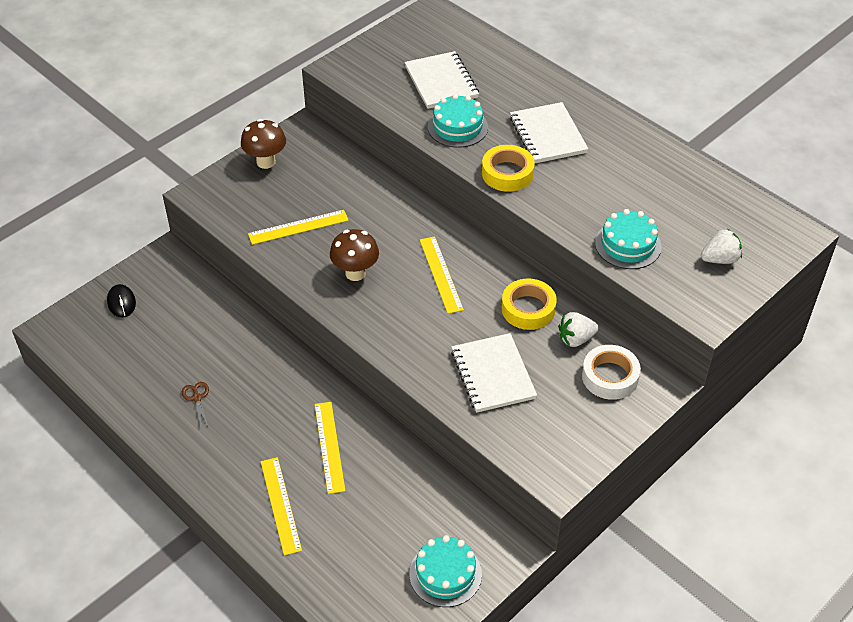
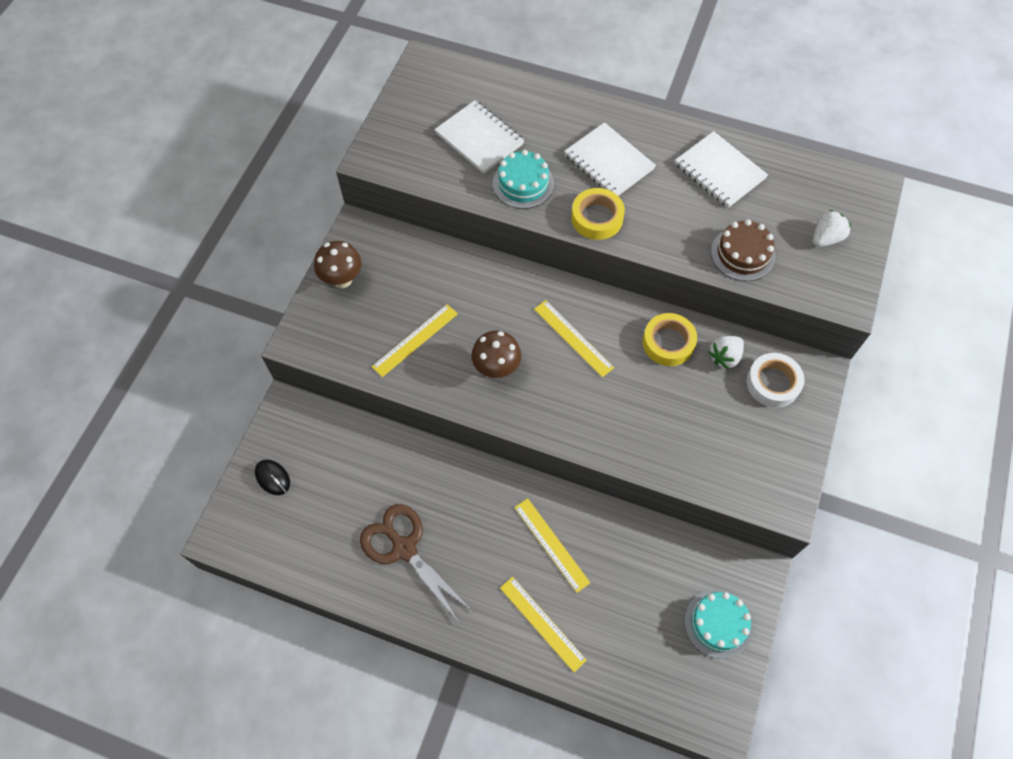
camera: 25 degrees left, 15 degrees up
(197, 398) = (404, 548): brown scissors -> brown scissors, size x2.37
(493, 374) = (676, 424): white notebook -> white notebook (719, 171)
(628, 244) = (742, 254): turquoise cake -> brown cake

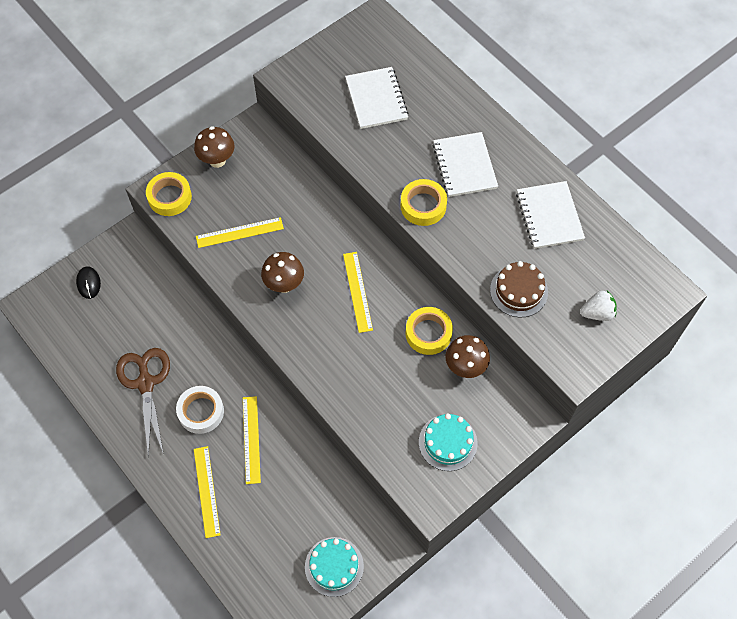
camera: 30 degrees right, 0 degrees up
(316, 341) = (169, 197): none -> yellow tape
(523, 183) = (385, 151): turquoise cake -> turquoise cake (448, 442)
(724, 357) = (465, 367): white strawberry -> brown mushroom
(773, 383) = (489, 407): white tape -> white tape (201, 412)

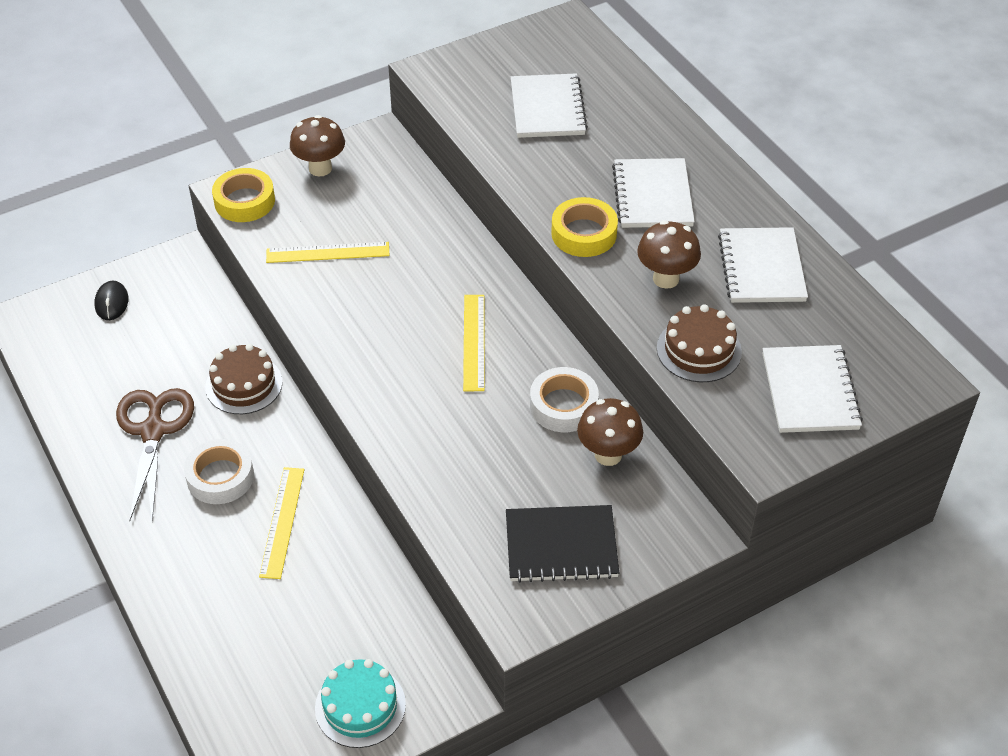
camera: 10 degrees right, 15 degrees down
(199, 336) = (244, 384): none -> brown cake
(206, 491) = (200, 578): yellow ruler -> none
(284, 284) = (373, 320): brown mushroom -> brown mushroom (666, 279)
(428, 333) = (563, 405): yellow tape -> white tape
(448, 442) = (561, 546): turquoise cake -> black notebook
(597, 313) = (809, 391): white strawberry -> white notebook

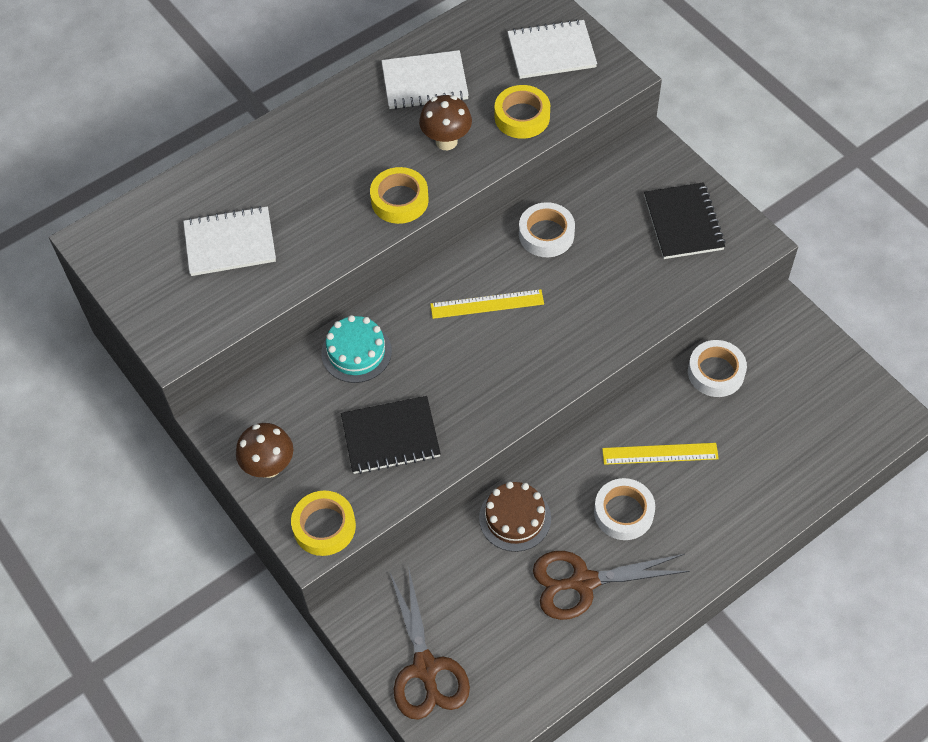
camera: 95 degrees left, 10 degrees up
(111, 302) = (425, 668): black mouse -> brown scissors
(328, 253) = (390, 436): yellow ruler -> black notebook
(360, 706) = (811, 367): turquoise cake -> turquoise cake (356, 352)
(377, 597) = (716, 372): none -> white tape
(608, 455) = (590, 201): brown mushroom -> none
(652, 196) = (346, 156): white notebook -> none
(699, 350) = (522, 117): brown cake -> yellow tape

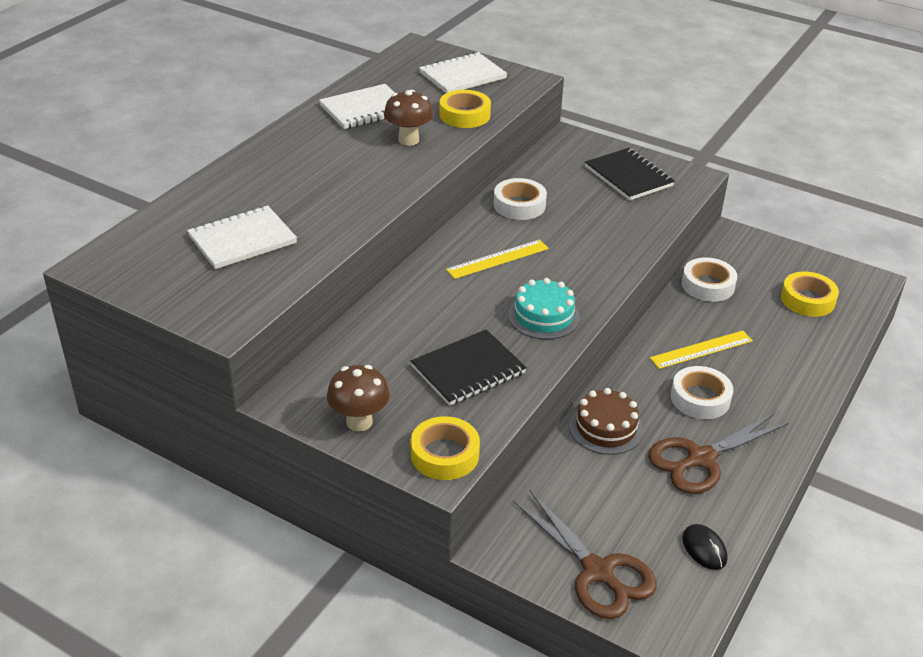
camera: 25 degrees left, 20 degrees down
(356, 352) = (396, 317): turquoise cake -> turquoise cake (543, 316)
(399, 200) = (390, 182): yellow tape -> yellow tape (807, 300)
(530, 678) = (704, 549): none -> black mouse

